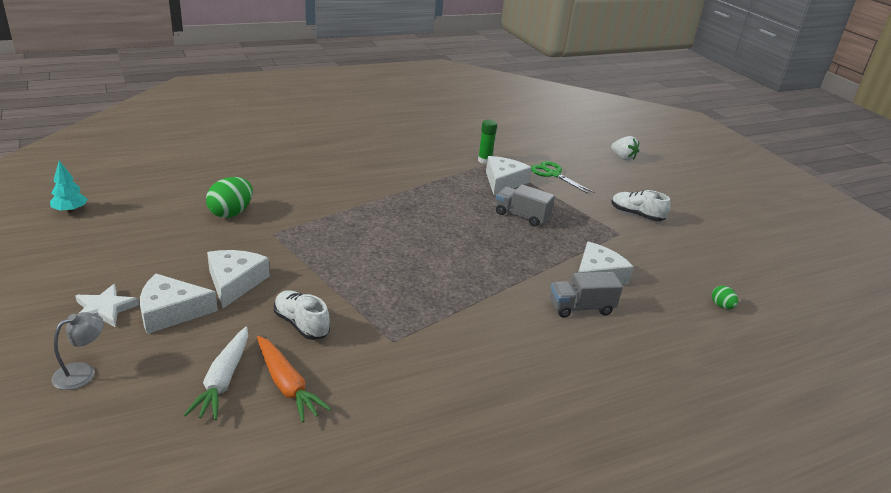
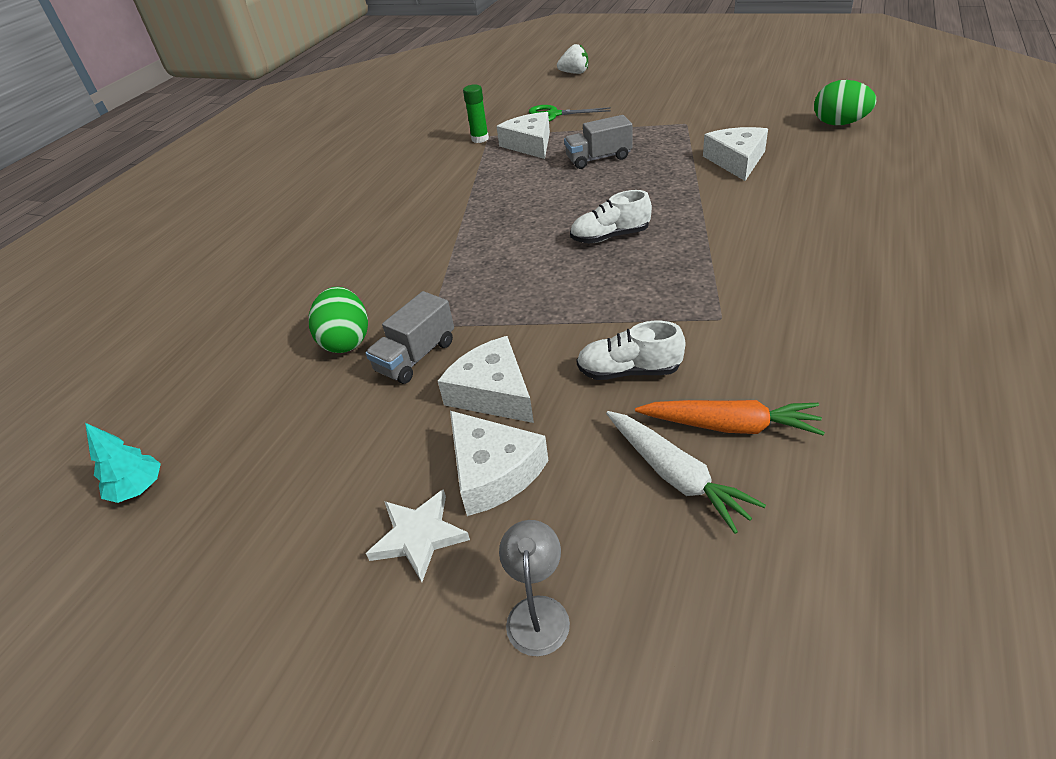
camera: 35 degrees left, 10 degrees up
(171, 312) = (493, 472): white cheese -> white cheese turned 75 degrees counterclockwise
(581, 308) = (775, 188): grey truck -> grey truck (416, 357)
(636, 215) = (668, 104): white shoe -> white shoe (610, 236)
(721, 306) = (839, 124): green egg -> green egg, size x1.92

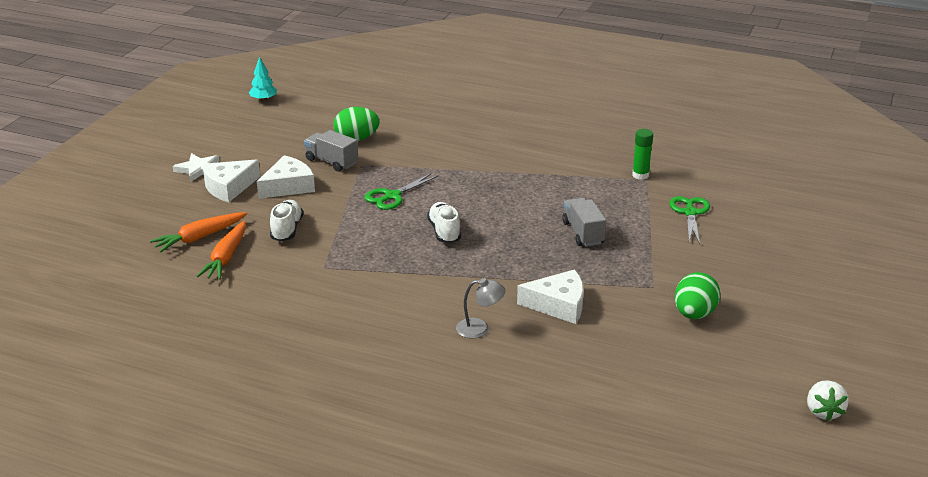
camera: 85 degrees right, 10 degrees down
(524, 285) = (392, 196): none -> green scissors
(530, 144) = (622, 200): white cheese -> none
(538, 612) = (144, 198): grey lamp -> grey lamp (480, 328)
(574, 73) = (811, 228): white strawberry -> white strawberry (823, 411)
(676, 476) = (199, 238): white carrot -> orange carrot
(839, 124) = (630, 381): green egg -> green egg (694, 314)

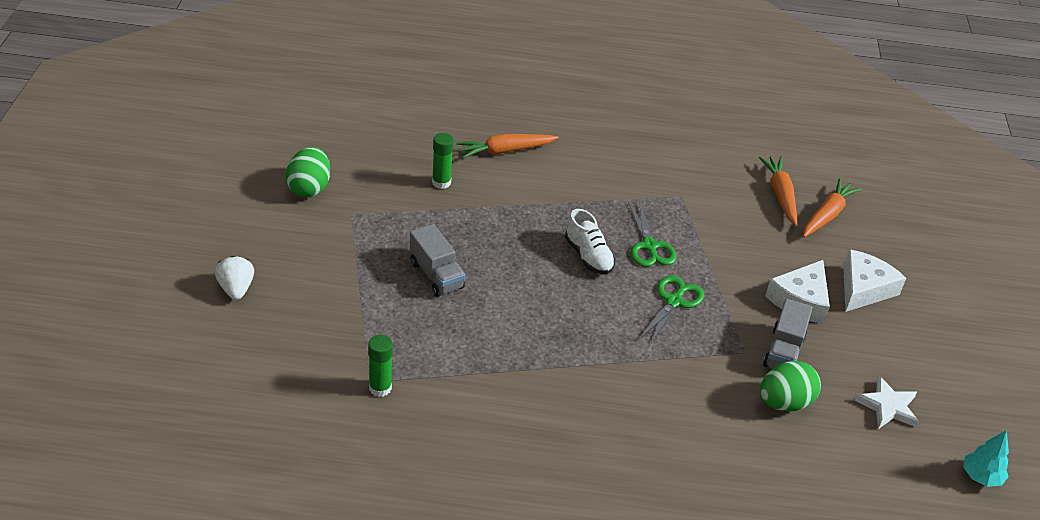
camera: 160 degrees right, 10 degrees up
(199, 169) = (923, 312): white star -> white star (888, 406)
(287, 229) = (752, 237): white shoe -> none
(331, 162) = (783, 351): grey truck -> grey truck turned 90 degrees clockwise
(480, 328) = (505, 151): grey lamp -> orange carrot
(558, 305) = (441, 182): white cheese -> green glue stick
(690, 213) = (312, 325): green scissors -> green scissors (649, 246)
(823, 411) = (204, 113): white strawberry -> white strawberry (236, 289)

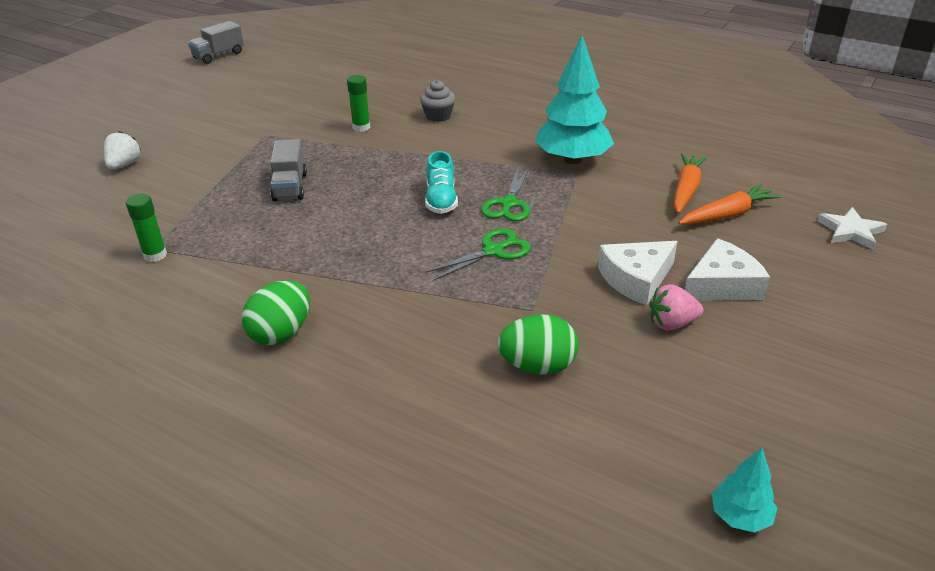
camera: 30 degrees right, 5 degrees down
(309, 188) = (251, 114): green egg -> green egg (281, 333)
(505, 151) = (438, 116): orange carrot -> grey cupcake
(588, 256) = (441, 200): white shoe -> turquoise shoe
(667, 181) = (572, 160): none -> turquoise tree
(783, 351) = (577, 319): grey truck -> grey truck (218, 55)
(851, 335) = (672, 324): none -> pink strawberry
(888, 406) = (665, 403): white star -> white star (851, 231)

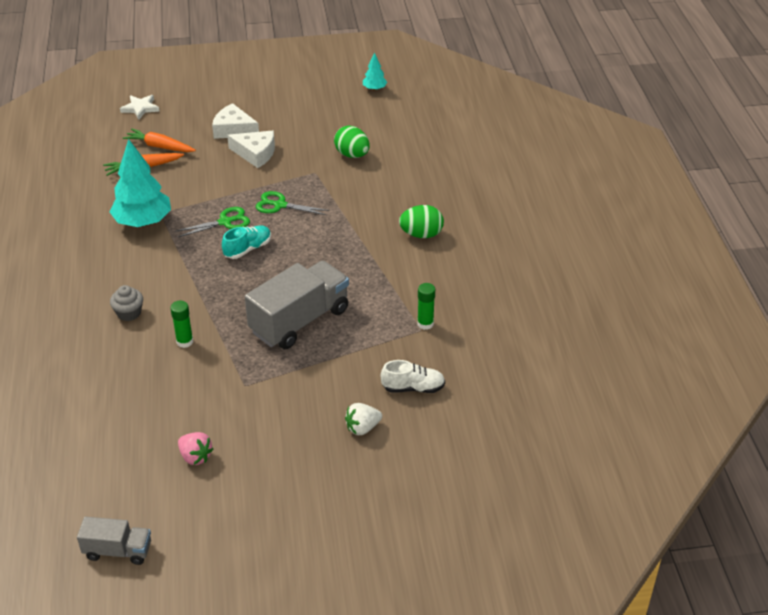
camera: 130 degrees left, 5 degrees up
(106, 207) = (413, 388): none -> white shoe
(290, 187) = (299, 321): grey truck -> grey truck, size x1.87
(672, 324) = (281, 133): pink strawberry -> pink strawberry (195, 457)

